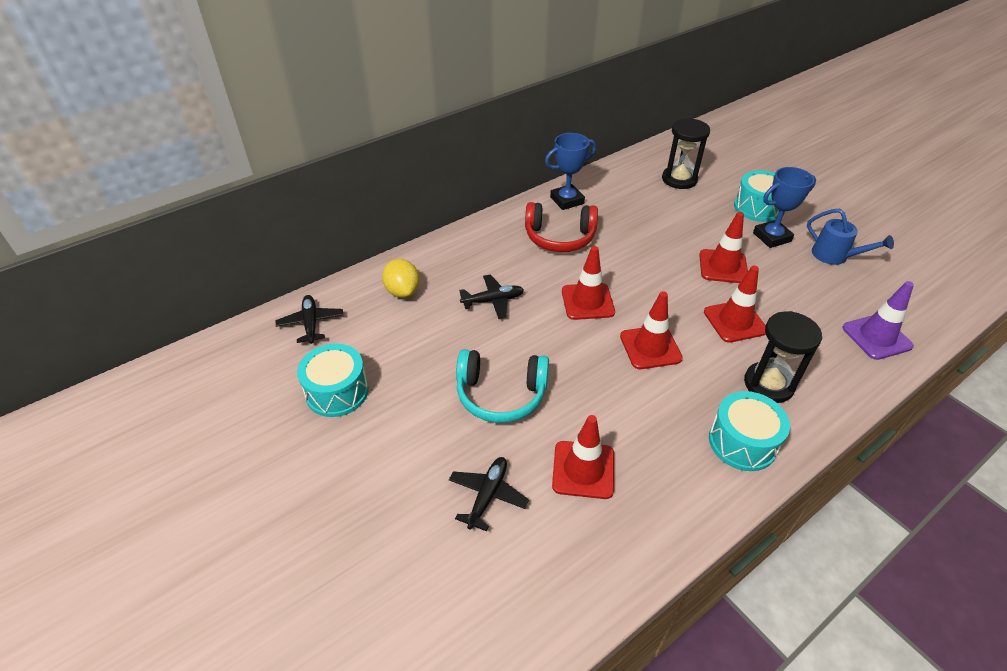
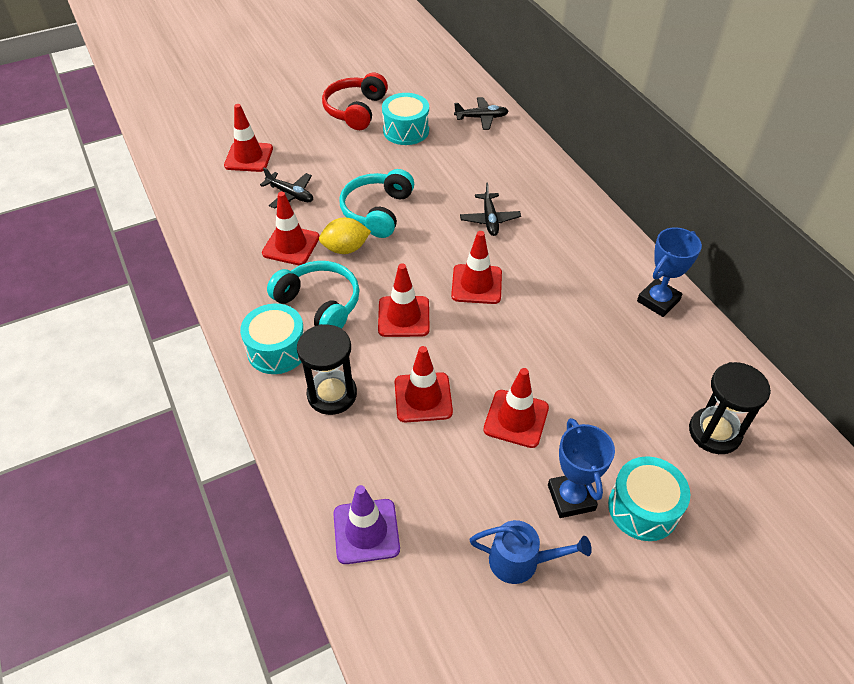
camera: 100 degrees right, 5 degrees up
(403, 291) = (512, 166): yellow lemon -> yellow lemon (345, 249)
(409, 578) = (249, 157): none -> red traffic cone
(559, 237) = (585, 282): red headphones -> red headphones (356, 110)
(567, 200) = (658, 301): blue trophy -> blue trophy turned 60 degrees clockwise
(664, 419) = (319, 304): none -> turquoise headphones
(835, 256) = (522, 561): blue watering can -> blue watering can turned 135 degrees counterclockwise

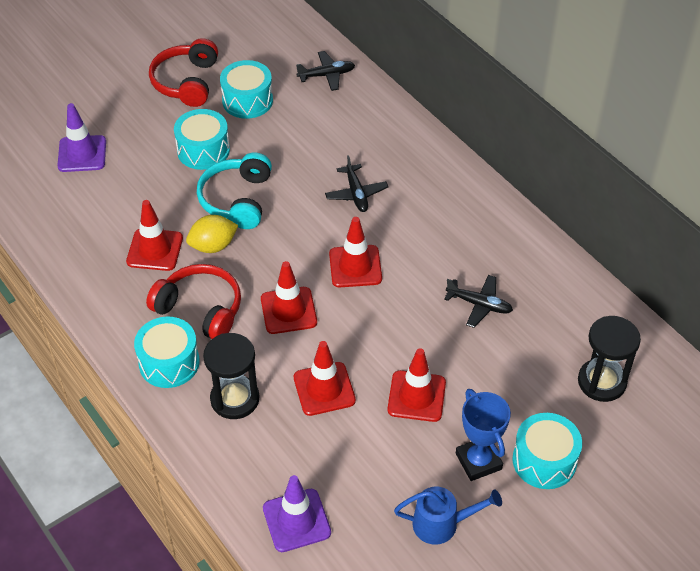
camera: 10 degrees left, 0 degrees up
(249, 157) = (82, 154): red traffic cone -> purple traffic cone
(290, 194) = (139, 192): black plane -> black plane (479, 304)
(319, 304) = (200, 309): turquoise headphones -> red headphones
(357, 166) = (203, 150): none -> turquoise drum
(658, 301) = (536, 259): blue trophy -> none

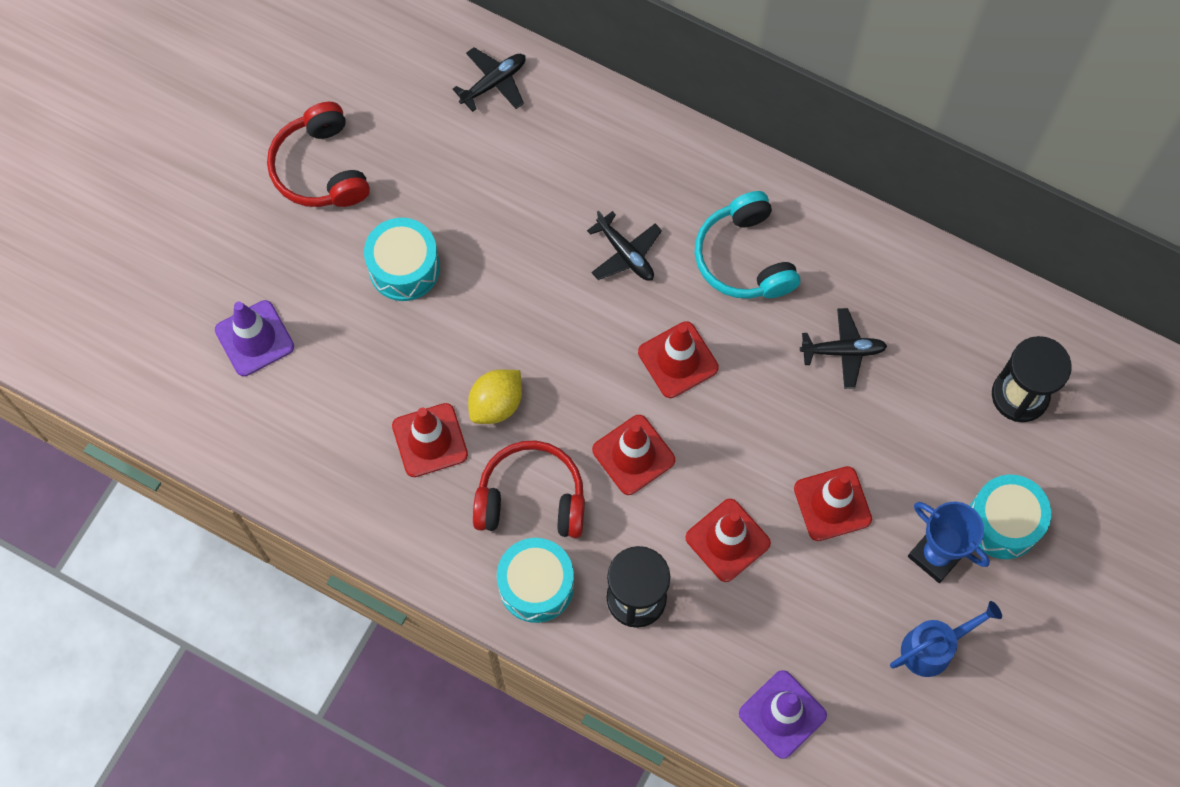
camera: 25 degrees left, 20 degrees up
(237, 200) = (488, 324): turquoise headphones -> turquoise headphones (745, 258)
(247, 100) = (415, 166): turquoise drum -> none

